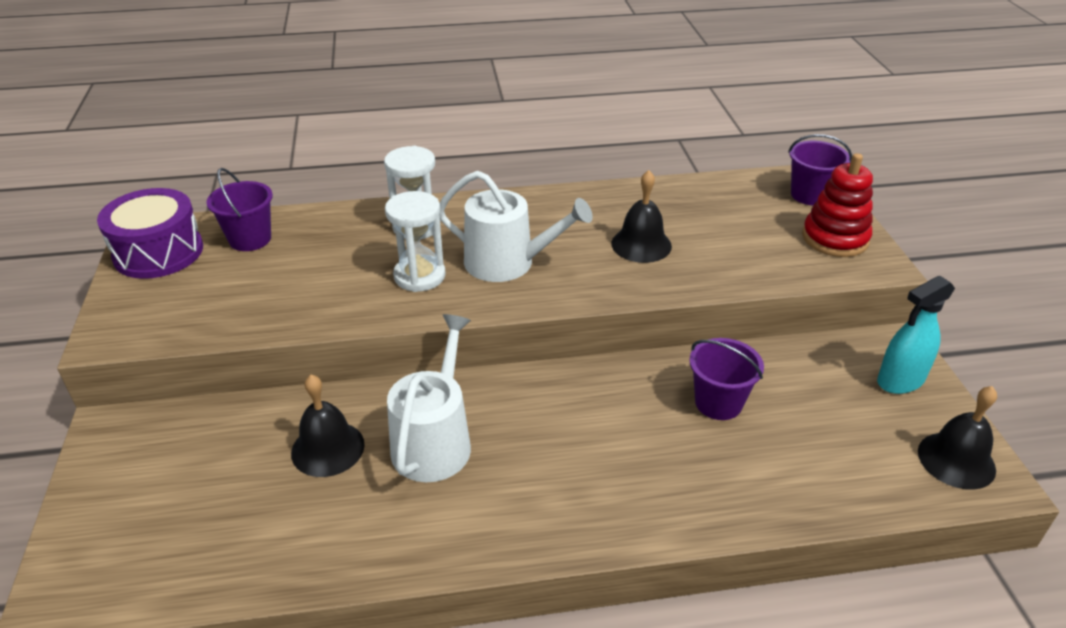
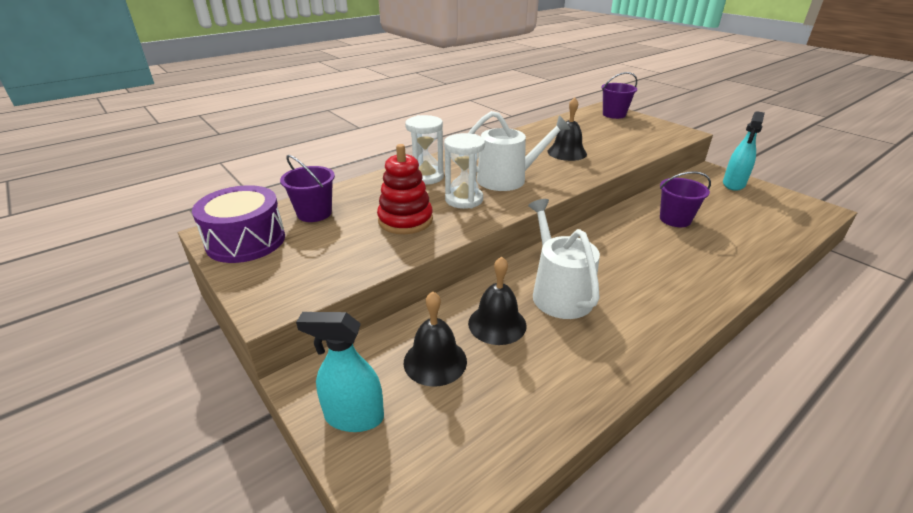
camera: 30 degrees left, 5 degrees down
(109, 481) = (354, 417): none -> turquoise spray bottle
(835, 238) = (650, 128): red stacking toy -> red stacking toy (405, 220)
(956, 460) = (798, 207): black bell -> black bell (435, 361)

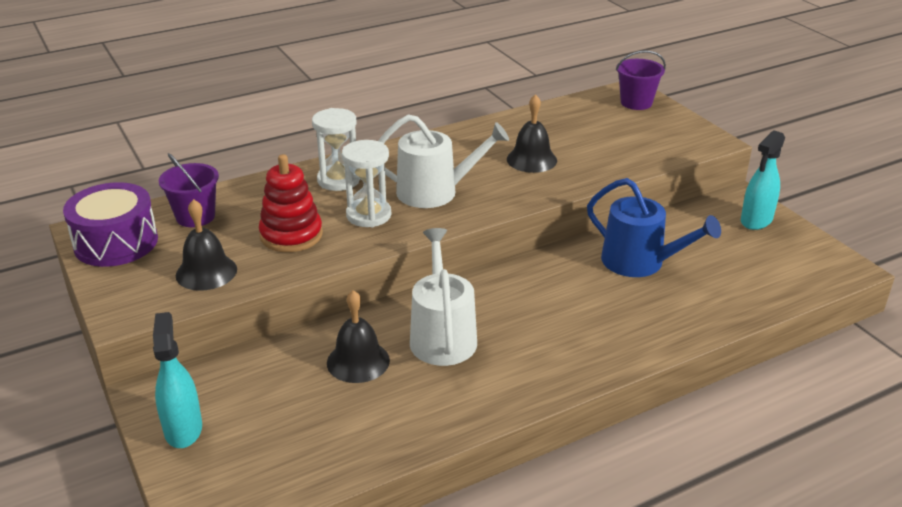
camera: 10 degrees right, 0 degrees up
(354, 417) = (183, 429): turquoise spray bottle -> turquoise spray bottle turned 60 degrees clockwise
(435, 361) = (278, 390): black bell -> black bell (206, 272)
(675, 219) = (639, 262): purple bucket -> blue watering can

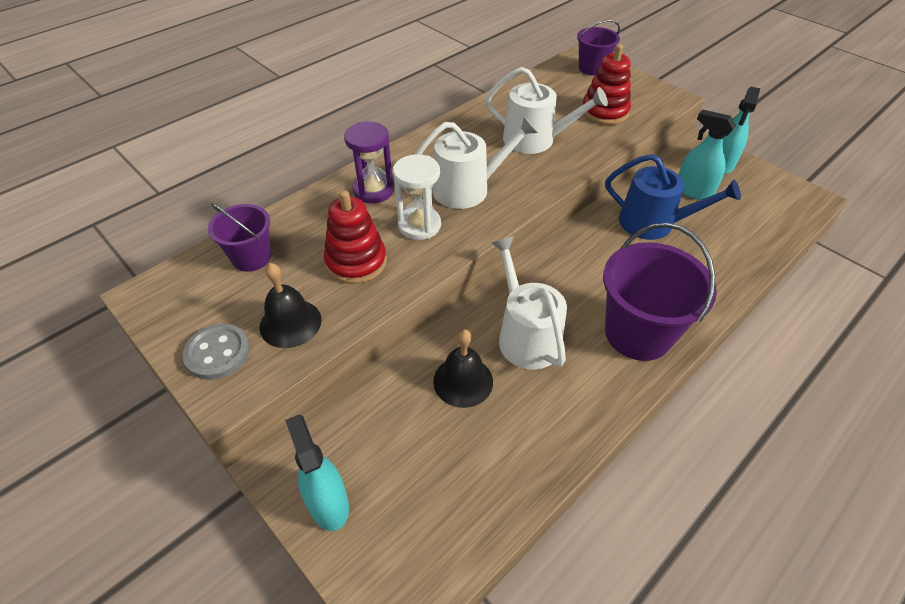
camera: 15 degrees left, 15 degrees up
(116, 243) = (181, 305): purple drum -> none
(131, 283) = (217, 353): none -> grey button
(338, 180) = (373, 190): white hourglass -> purple hourglass
(531, 159) = (535, 140): black bell -> white watering can
(563, 355) = (638, 333): none -> purple bucket
(625, 144) = (604, 112): none -> red stacking toy
(705, 240) = (693, 191): none -> turquoise spray bottle

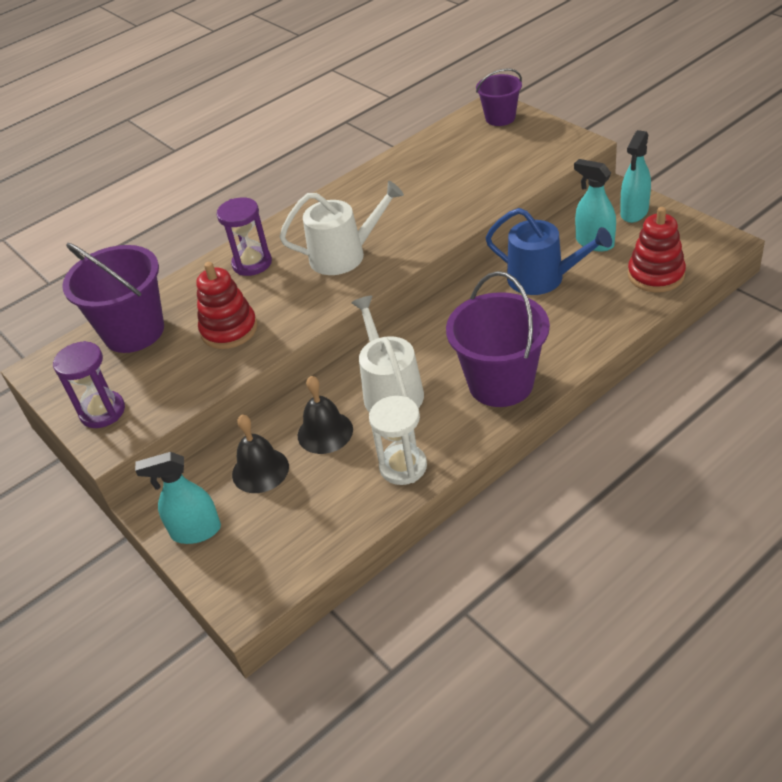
camera: 10 degrees right, 5 degrees down
(217, 353) = (102, 411): grey button -> purple hourglass
(251, 257) = (134, 331): purple bucket -> purple bucket, size x1.71
(290, 323) = (166, 384): black bell -> black bell (260, 470)
(328, 503) = (196, 531): turquoise spray bottle -> turquoise spray bottle turned 75 degrees counterclockwise
(419, 225) = (292, 293): white hourglass -> white hourglass (403, 467)
(535, 140) = (422, 201): white watering can -> none
(604, 112) = (502, 166): red stacking toy -> red stacking toy (656, 275)

